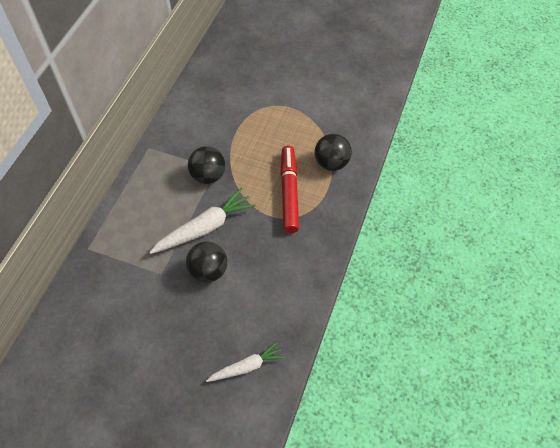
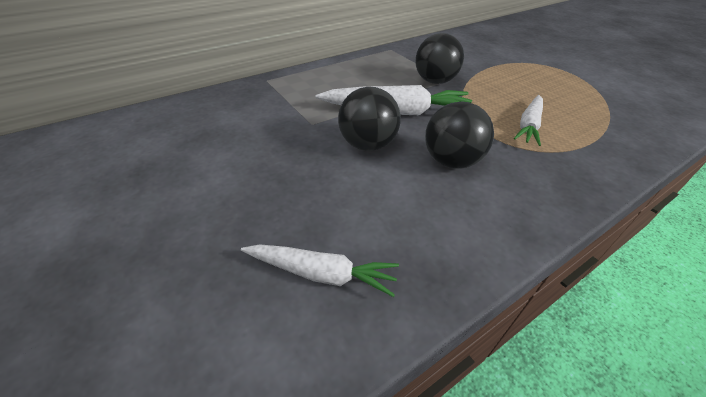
camera: 35 degrees right, 15 degrees down
(289, 192) = (529, 125): red marker -> white carrot
(331, 163) = (607, 124): black ball -> black ball (451, 161)

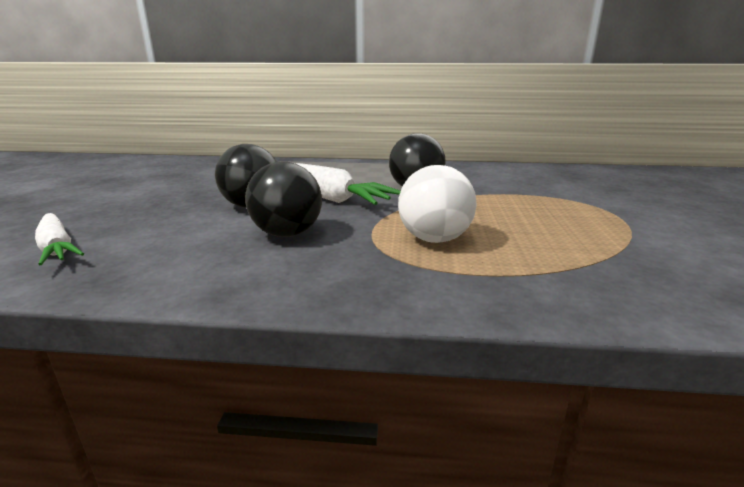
camera: 40 degrees right, 20 degrees down
(529, 125) = (434, 239): white carrot -> white ball

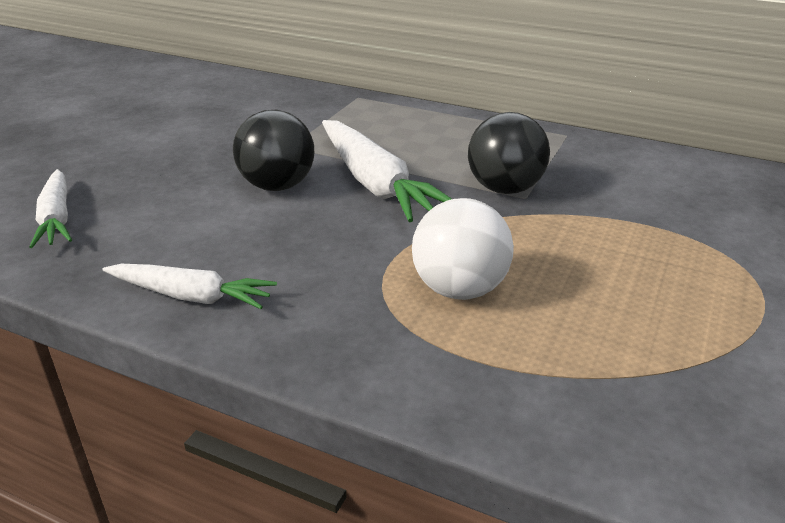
camera: 20 degrees right, 10 degrees up
(222, 276) = (192, 296): none -> white carrot
(287, 234) = (291, 244): black ball -> none

